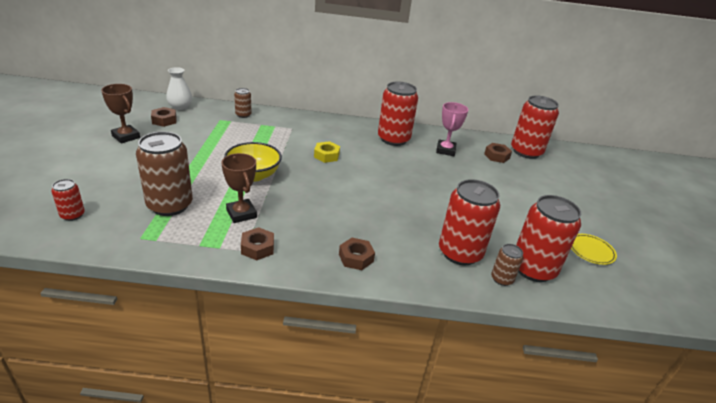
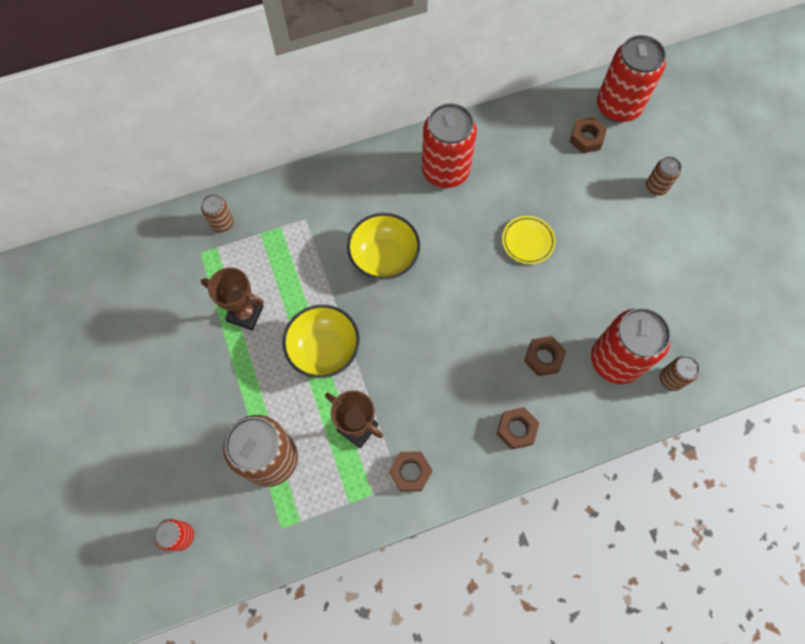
camera: 20 degrees left, 35 degrees up
(126, 137) = (113, 361): brown trophy -> brown trophy (245, 313)
(164, 120) = (131, 297): brown nut -> brown nut (543, 358)
(180, 107) = (126, 252): white vase -> none
(326, 155) = (384, 258): yellow nut -> yellow bowl
(445, 150) = (520, 161): pink trophy -> none
(533, 269) = (696, 344): red can -> none
(537, 188) = (656, 186): none -> brown can
(591, 251) = (744, 279): yellow plate -> yellow plate (528, 241)

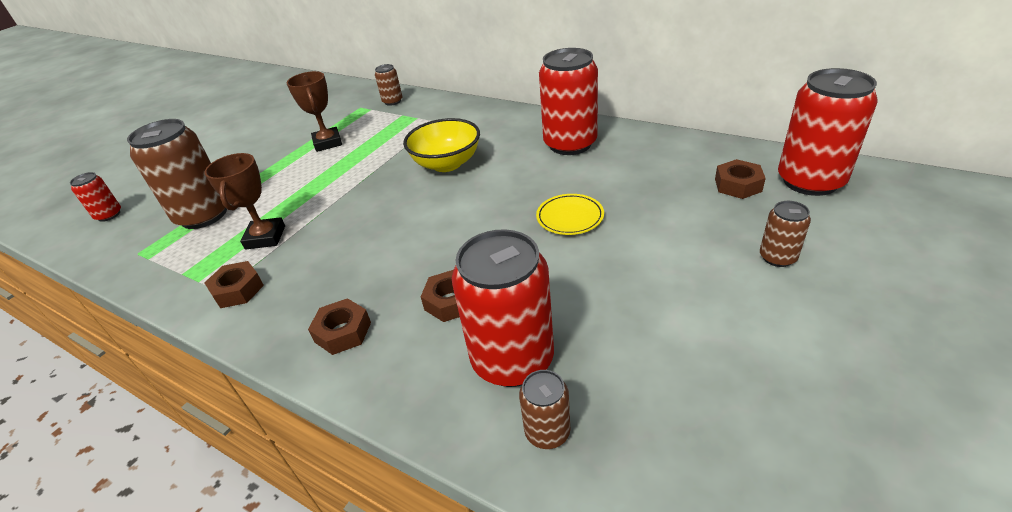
camera: 55 degrees right, 30 degrees down
(324, 349) = (329, 185): yellow bowl -> none

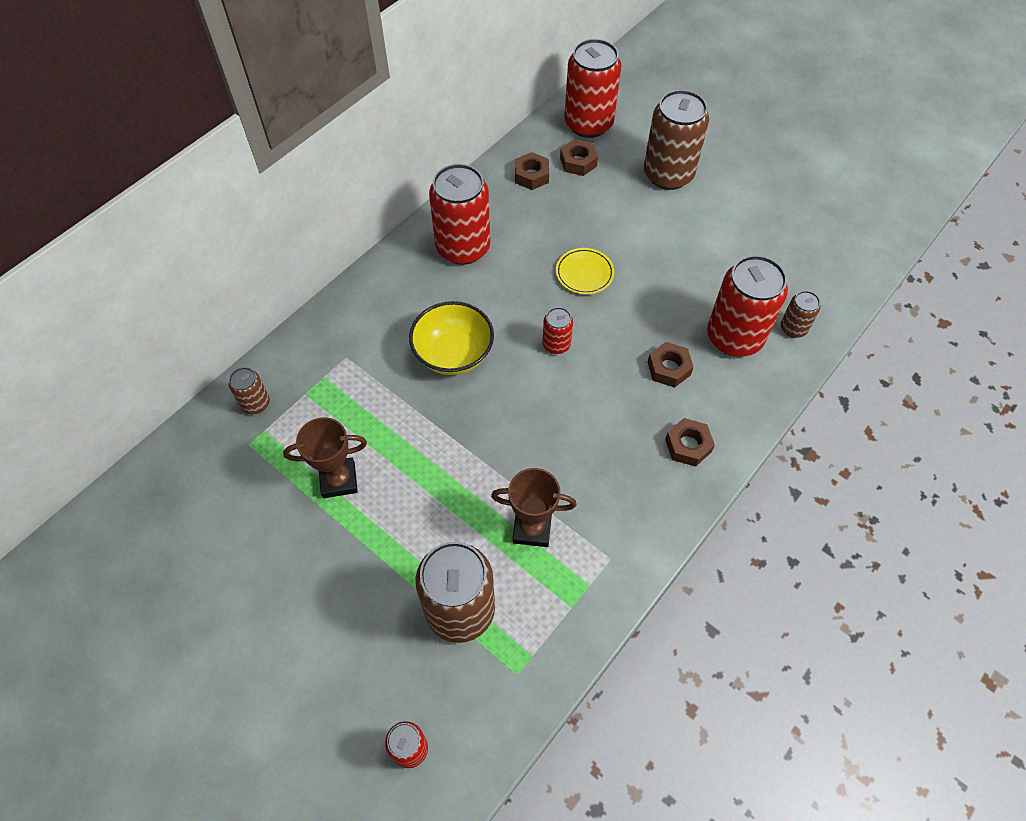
camera: 85 degrees left, 20 degrees up
(238, 290) = (613, 541): brown nut -> brown nut (531, 175)
(468, 215) = (556, 344): none -> red can
(777, 257) = (668, 174): brown can -> brown can, size x2.07

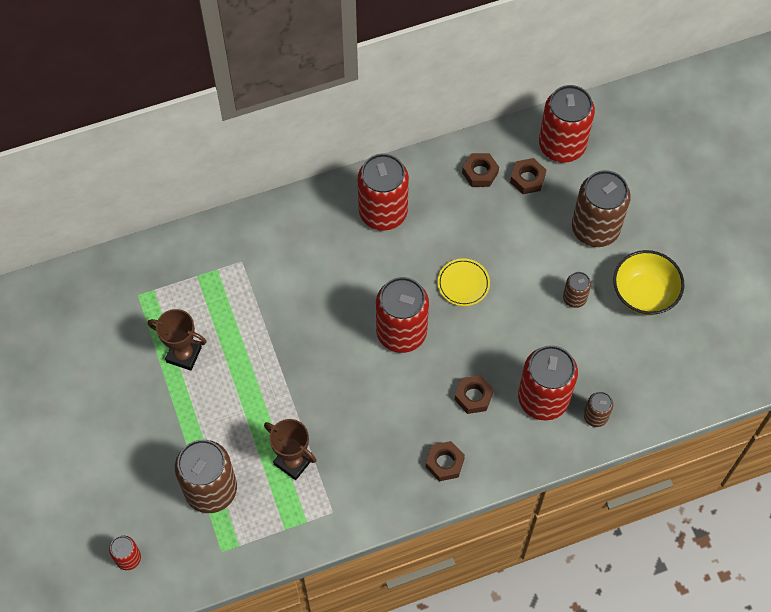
camera: 30 degrees right, 5 degrees up
(256, 403) = (159, 265): brown can -> brown can (574, 298)
(453, 354) = (320, 300): yellow bowl -> yellow bowl (644, 294)
(556, 344) = (401, 332): red can -> red can, size x2.07

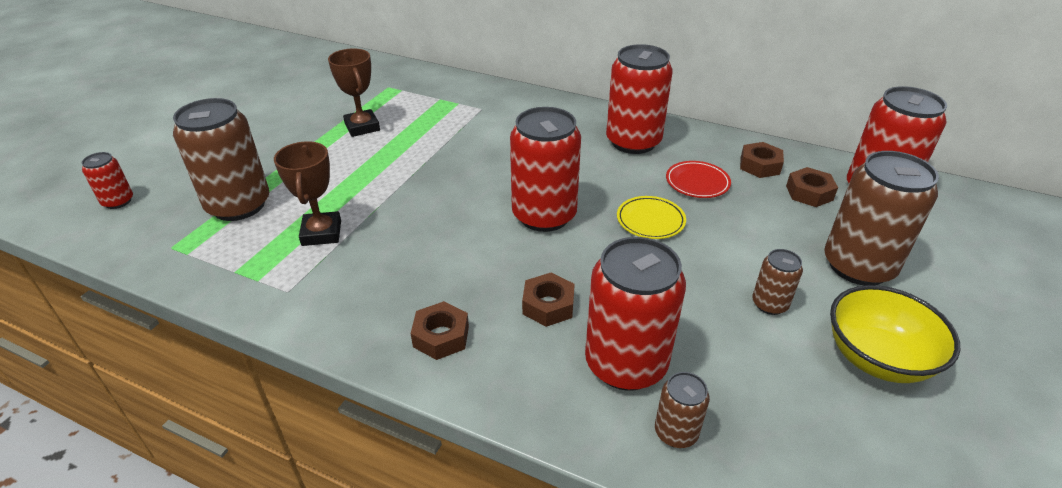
camera: 45 degrees right, 25 degrees down
(458, 223) = (697, 182): none -> red plate

